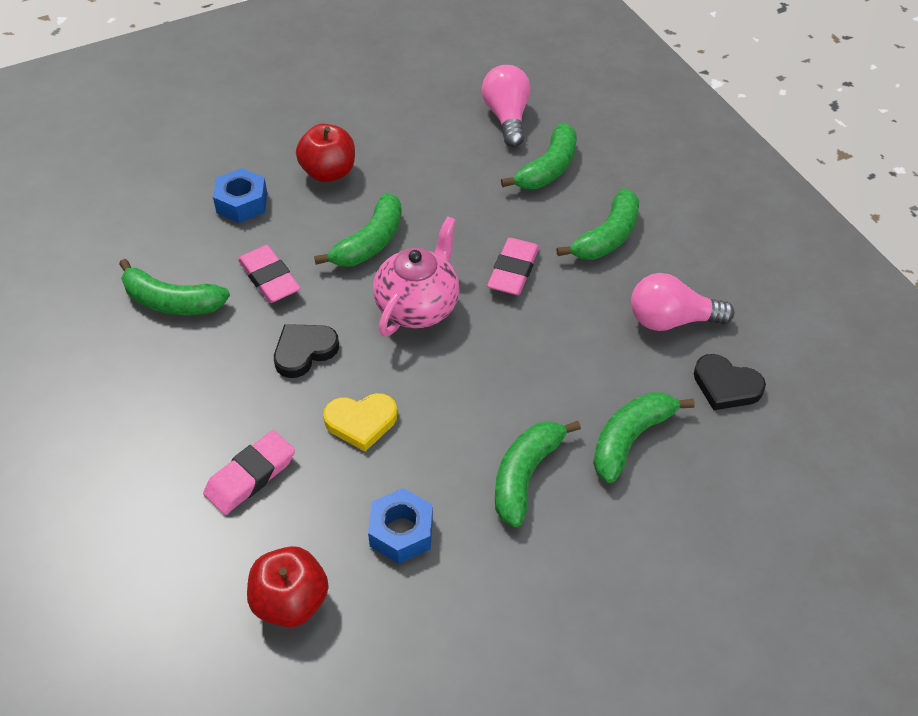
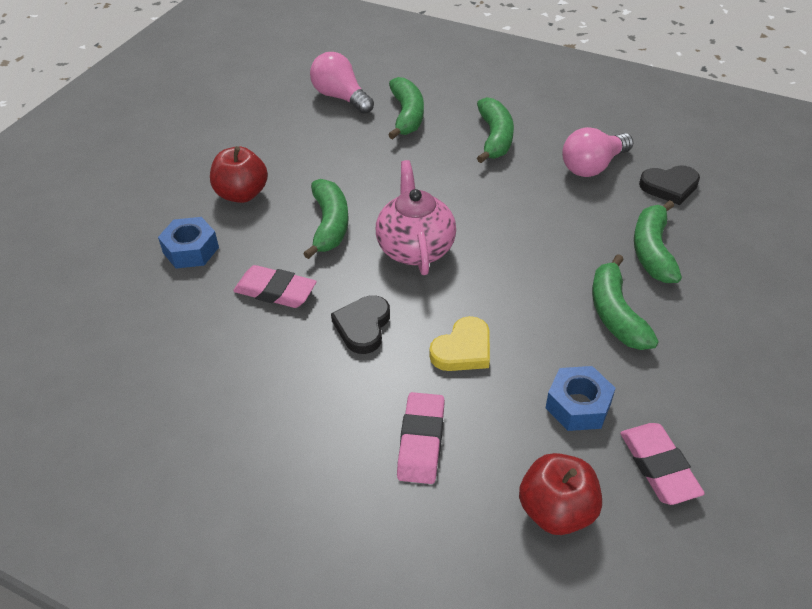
camera: 35 degrees left, 5 degrees down
(172, 302) = (208, 353): green banana -> none
(513, 271) = (456, 190): pink eraser -> pink eraser (658, 466)

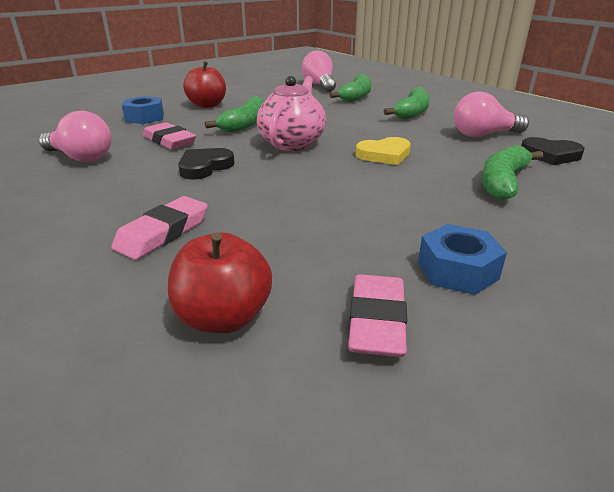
camera: 25 degrees right, 15 degrees down
(207, 360) = (81, 158): none -> pink light bulb
(463, 349) = (266, 194): yellow heart -> yellow heart (384, 155)
(578, 405) = (332, 251): blue nut -> blue nut (457, 270)
(615, 314) = (430, 207): green banana -> none

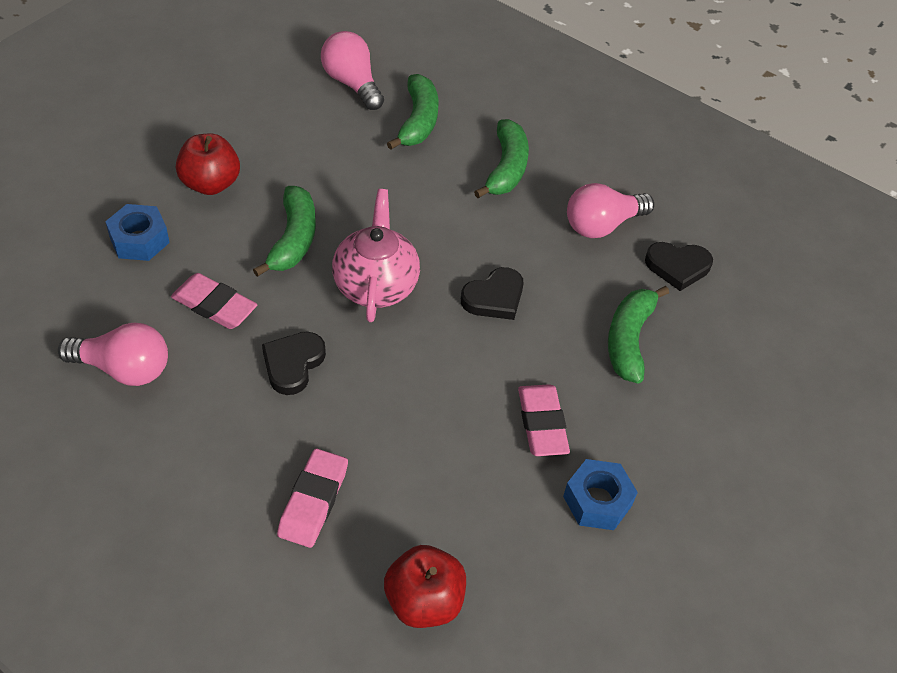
camera: 20 degrees left, 20 degrees up
(376, 321) = (543, 578): pink eraser -> pink eraser (542, 424)
(384, 155) = (494, 298): yellow heart -> black heart

